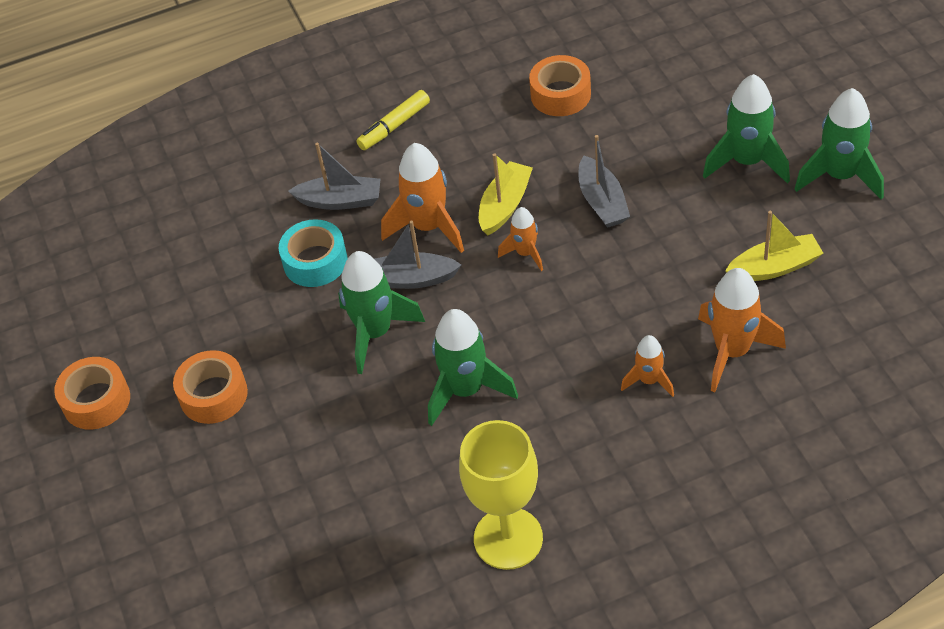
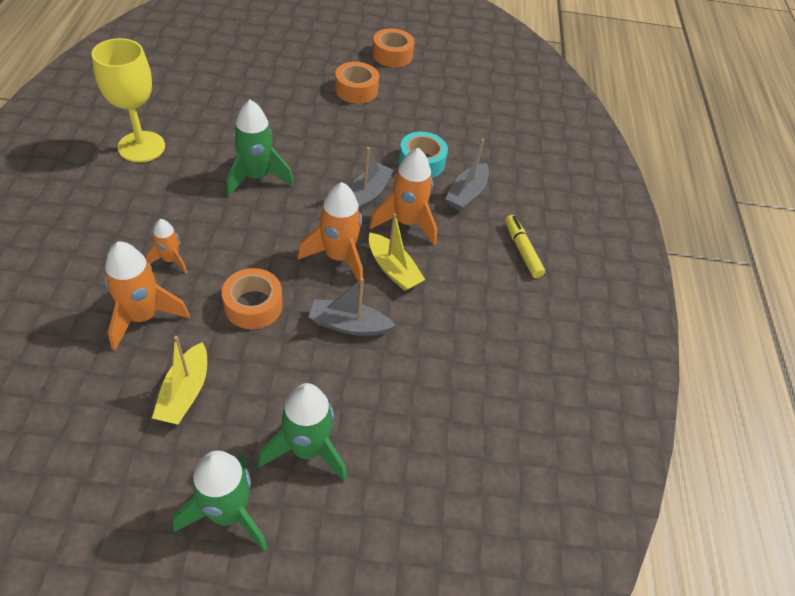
camera: 105 degrees right, 0 degrees up
(375, 333) = (339, 162): green rocket -> none
(525, 253) = (338, 257): orange rocket -> orange rocket, size x1.77
(560, 94) = (488, 364): orange tape -> orange tape (253, 305)

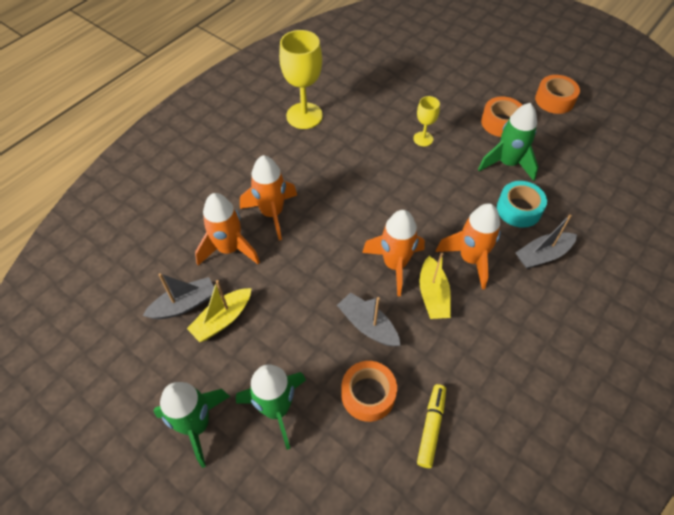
camera: 40 degrees right, 5 degrees up
(171, 260) = (272, 213): orange rocket -> orange rocket, size x1.77
(253, 305) = (307, 275): orange tape -> orange tape (368, 394)
(257, 177) = (372, 171): green rocket -> green rocket (507, 163)
(289, 128) = (423, 139): none -> yellow goblet
(368, 194) = (452, 220): grey boat -> grey boat (184, 305)
(522, 250) = (562, 330): yellow marker -> yellow marker (431, 427)

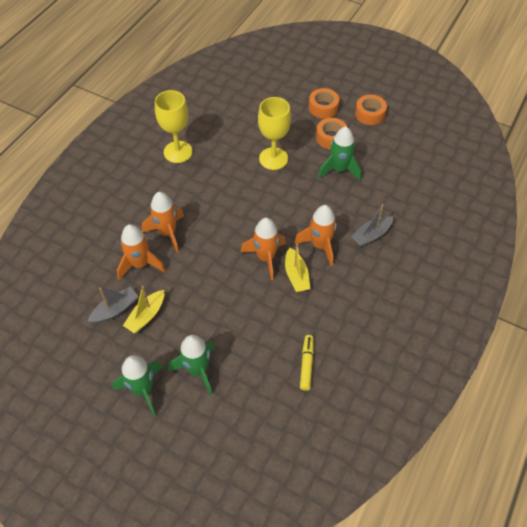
camera: 10 degrees left, 0 degrees up
(368, 325) = (253, 303): grey boat -> none
(368, 394) = (260, 350): orange tape -> orange tape (323, 107)
(423, 139) = (273, 158): yellow goblet -> yellow goblet, size x1.89
(518, 209) = (351, 204): turquoise tape -> none

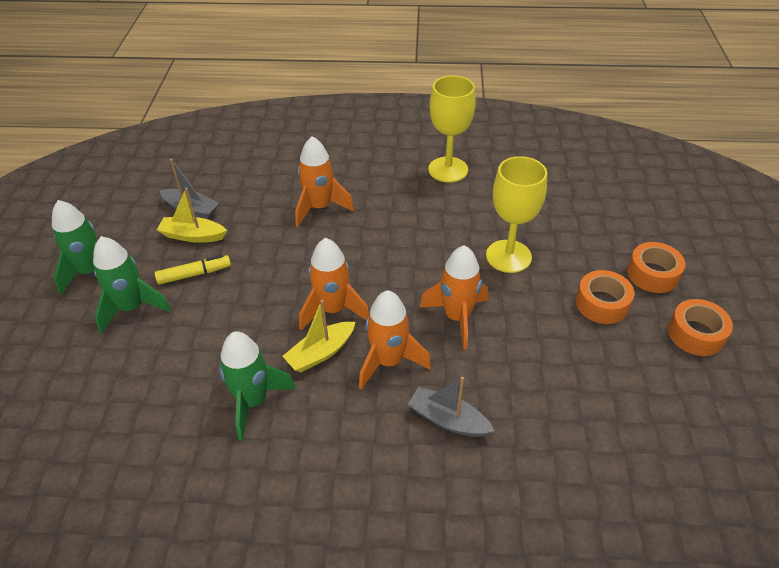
camera: 65 degrees right, 10 degrees down
(140, 264) = (262, 204): orange rocket -> orange rocket (457, 317)
(306, 364) = (175, 418): yellow marker -> yellow marker (194, 274)
(339, 169) = (547, 335): green rocket -> green rocket (253, 401)

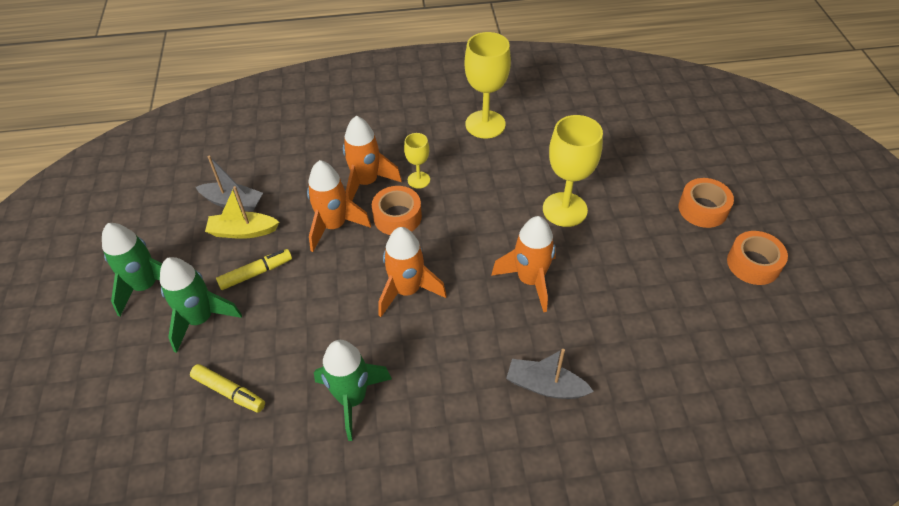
camera: 10 degrees left, 5 degrees up
(139, 377) = (229, 392): none -> yellow marker
(320, 353) = (406, 338): yellow boat -> none
(370, 211) = (418, 180): none -> yellow goblet
(388, 361) = (475, 336): orange rocket -> orange rocket (334, 226)
(602, 304) = (662, 246): orange tape -> orange tape (397, 217)

